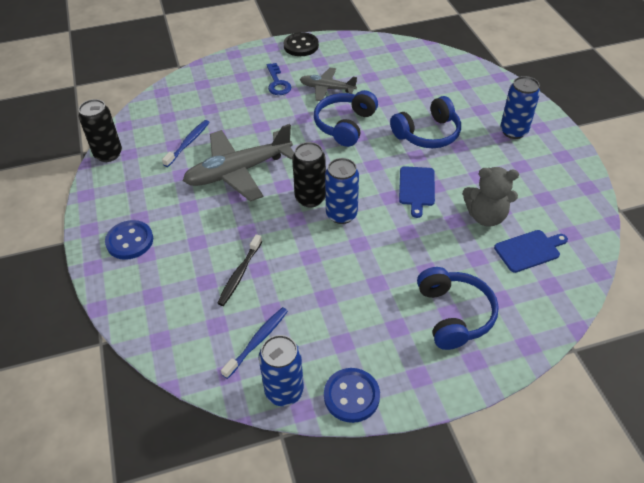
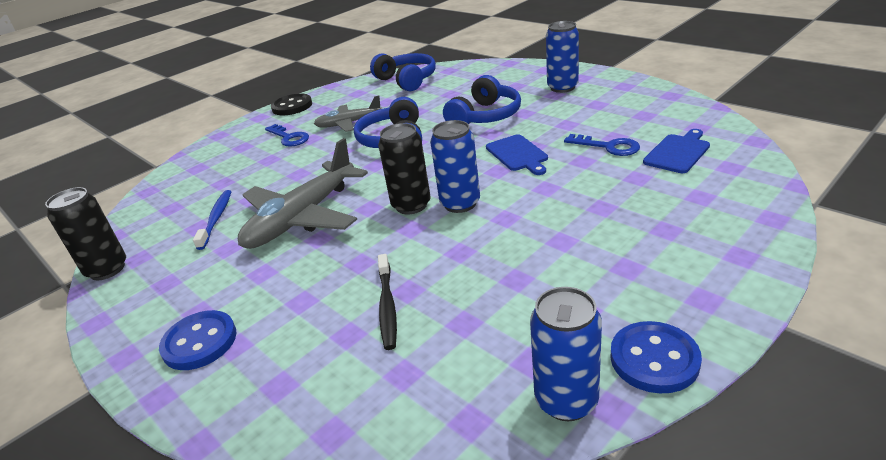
camera: 25 degrees left, 15 degrees down
(257, 341) = (476, 364): blue toothbrush -> none
(454, 314) = (672, 229): blue headphones -> blue headphones (407, 80)
(486, 216) = (608, 147): grey teddy bear -> blue key

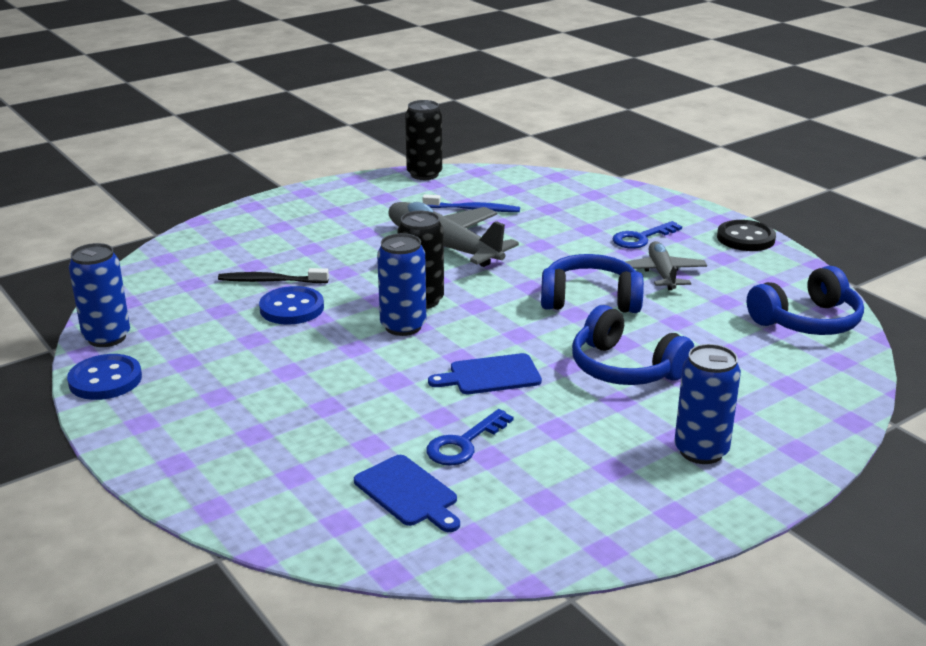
camera: 95 degrees right, 5 degrees down
(200, 342) = (295, 214): blue button -> blue button (292, 308)

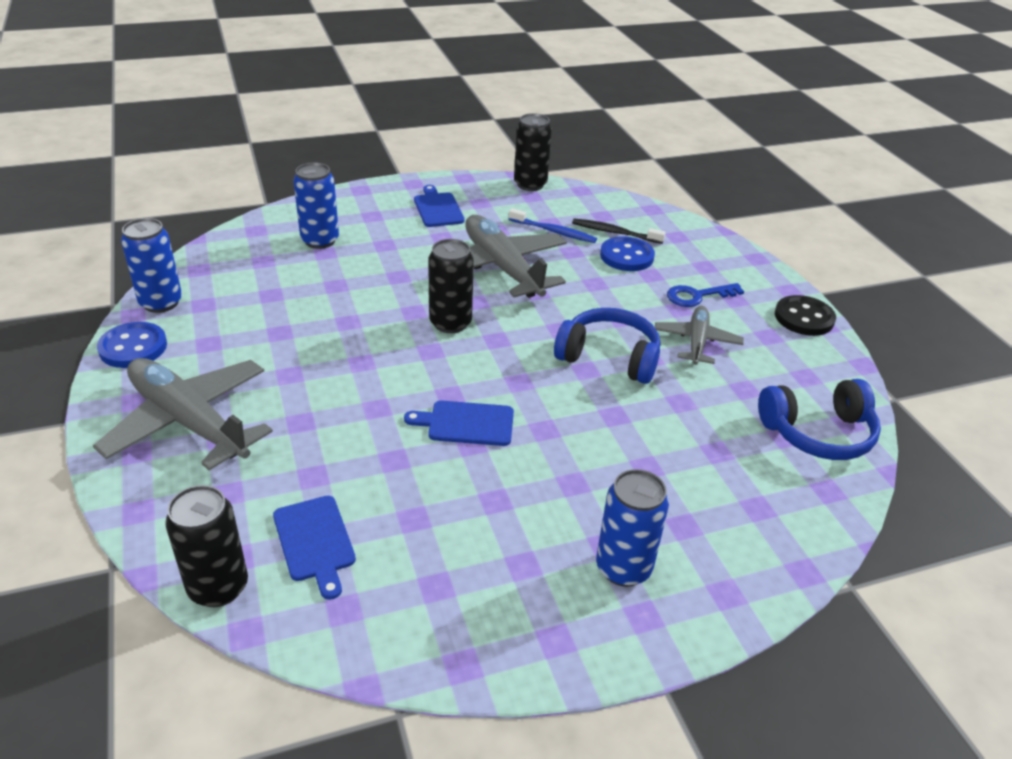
camera: 15 degrees right, 10 degrees up
(212, 428) = (188, 422): none -> grey plane
(270, 281) = (330, 273): black toothbrush -> black toothbrush (615, 232)
(292, 308) = (331, 306): blue button -> blue button (626, 256)
(339, 547) = (218, 587): none -> black can
(344, 209) = (438, 208): none -> blue cutting board
(403, 326) = (417, 348): blue can -> blue can (320, 241)
(464, 443) = (398, 497): blue key -> none
(625, 368) = (600, 446): blue headphones -> none

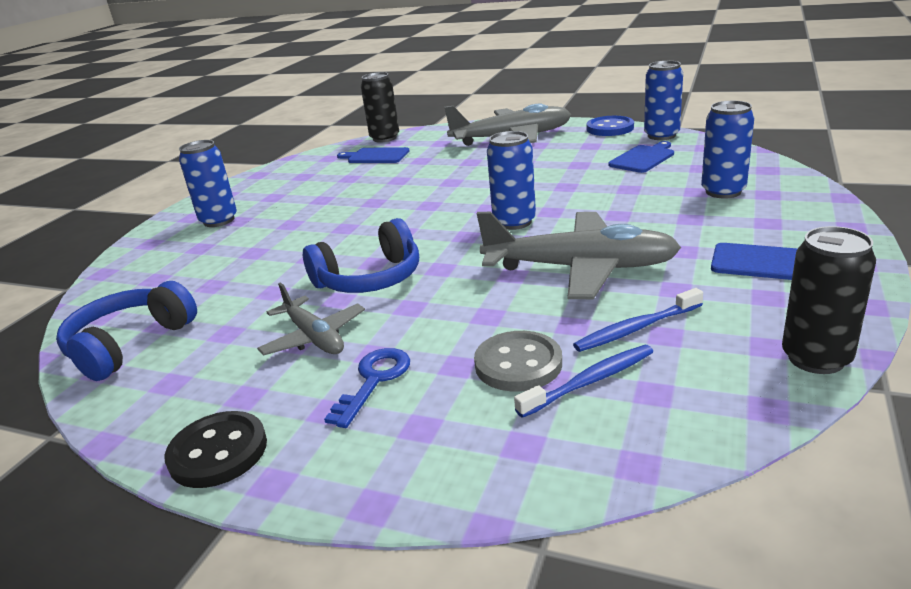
camera: 135 degrees right, 10 degrees down
(450, 323) = (514, 222): black can -> blue can
(466, 423) = (393, 204): blue cutting board -> blue cutting board (643, 158)
(615, 232) = (590, 381): black toothbrush -> blue toothbrush
(626, 256) = (518, 364): blue button -> grey button

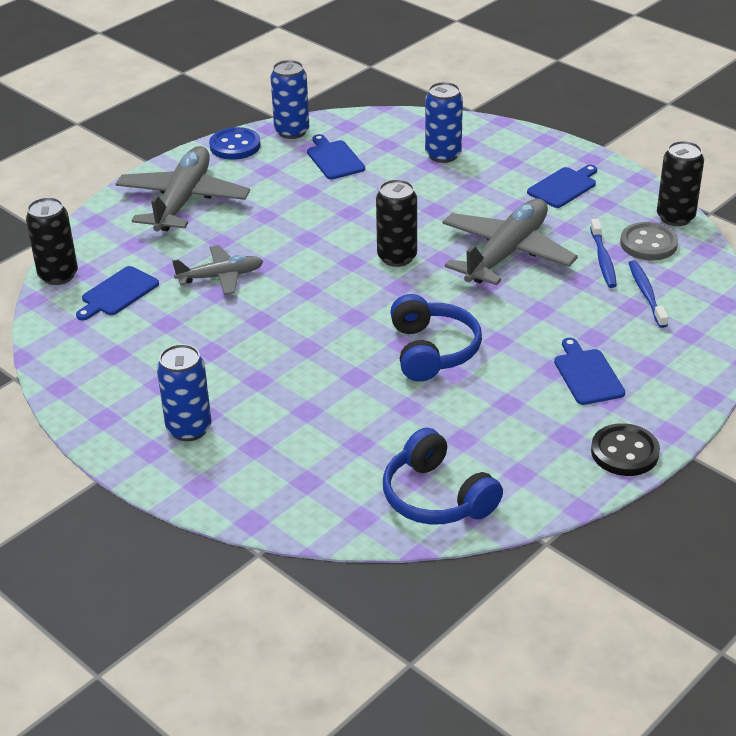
camera: 70 degrees left, 10 degrees up
(314, 337) = (507, 393): grey plane -> grey plane (221, 277)
(374, 381) = (587, 375): blue key -> blue cutting board
(514, 222) = (397, 257): blue can -> black can
(518, 364) = (610, 313): grey button -> grey button (648, 244)

